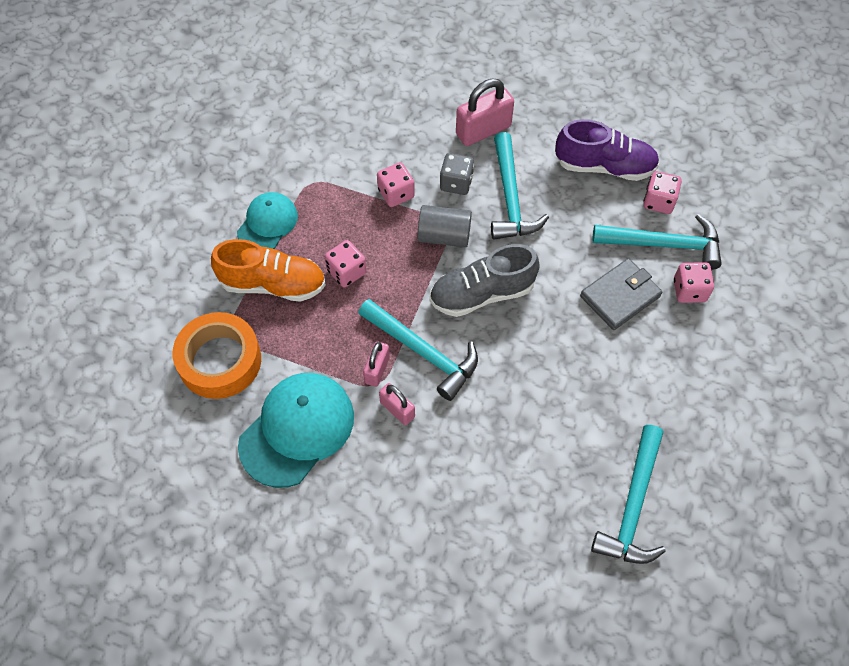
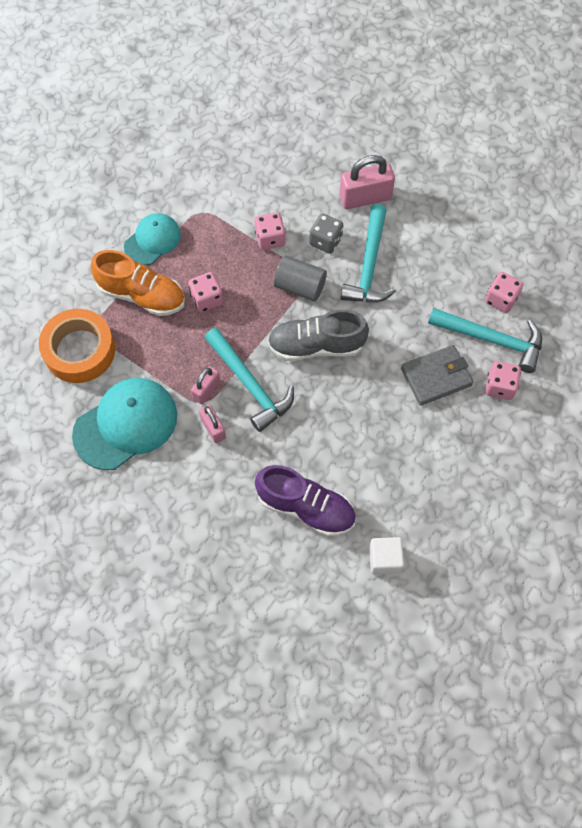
camera: 15 degrees right, 5 degrees up
(604, 166) = (463, 256): purple shoe -> purple shoe (306, 507)
(632, 506) = (384, 559): turquoise hammer -> white cube

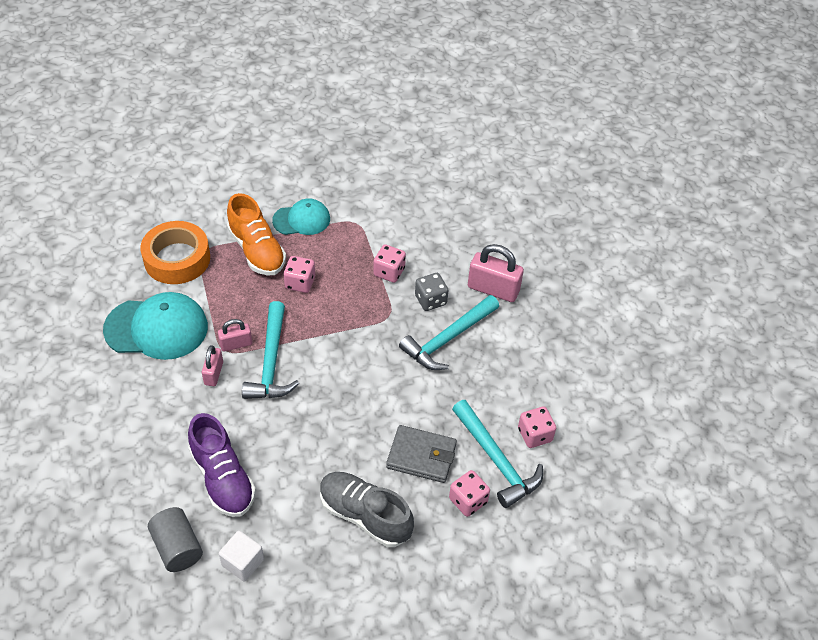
camera: 35 degrees right, 15 degrees down
(300, 286) = (378, 319): grey cylinder -> grey cylinder (177, 547)
(316, 346) = (348, 369): grey shoe -> grey shoe (365, 515)

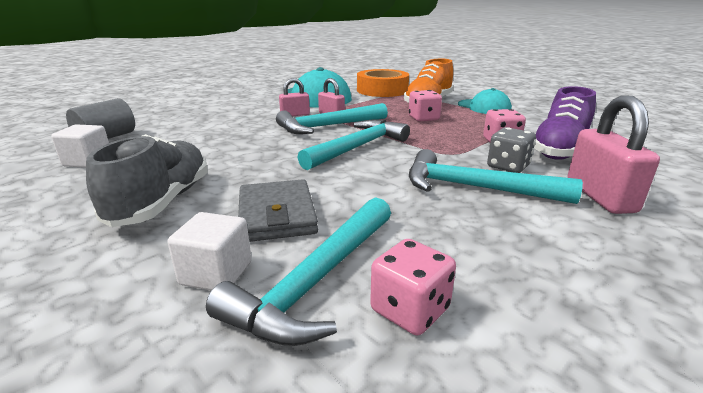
camera: 65 degrees right, 25 degrees down
(222, 478) = (188, 136): purple shoe -> purple shoe (559, 149)
(338, 364) = (358, 147): none -> turquoise hammer
(468, 500) = (216, 273): pink dice -> white cube

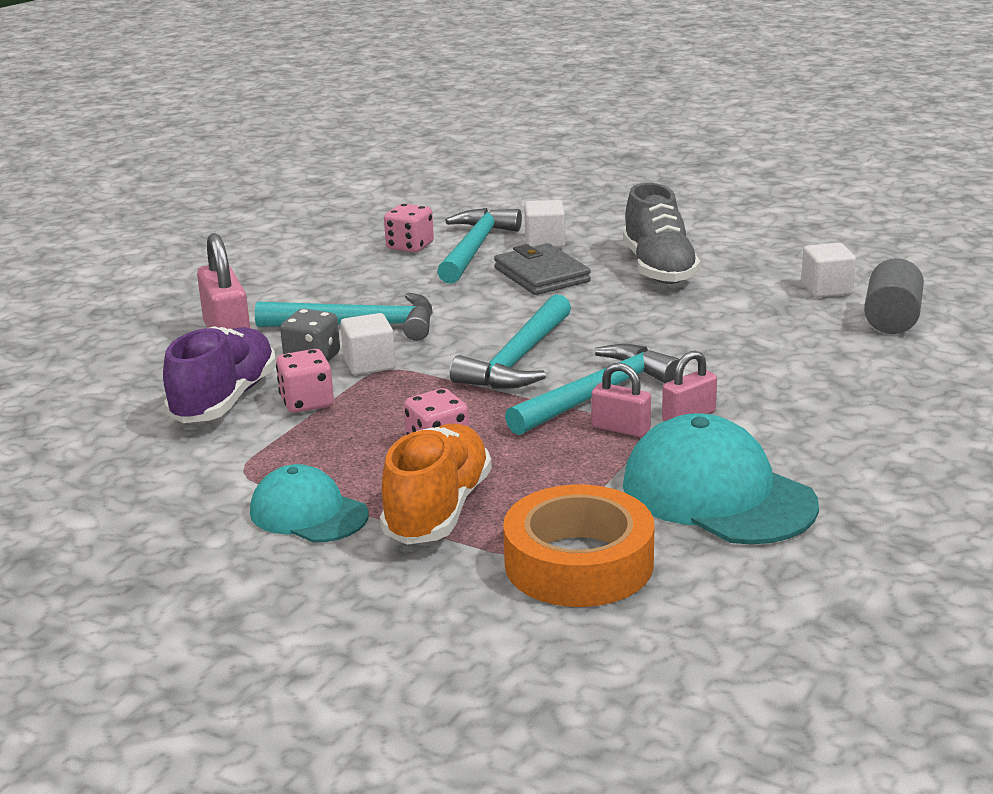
camera: 165 degrees right, 0 degrees up
(462, 157) = (369, 364): none -> white cube

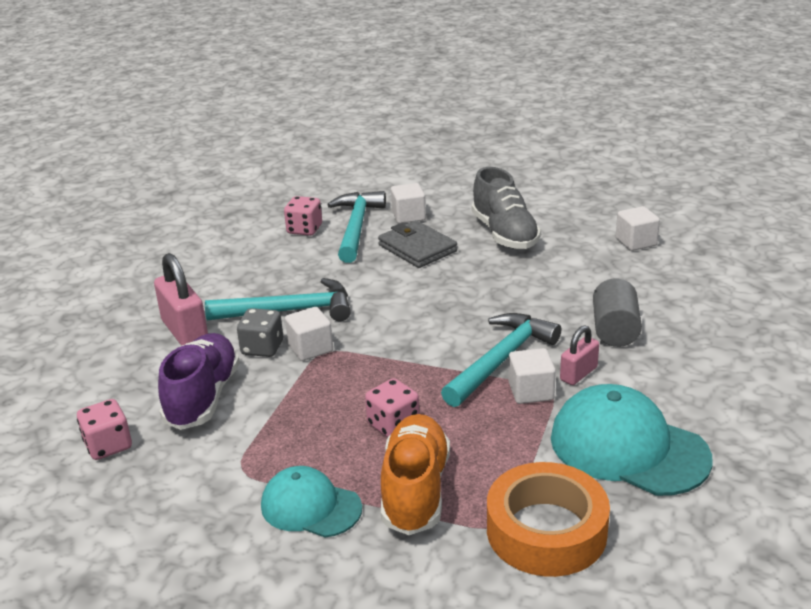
camera: 10 degrees left, 5 degrees up
(307, 402) = (272, 392): pink dice -> pink dice (108, 445)
(518, 359) = (427, 331): turquoise hammer -> none
(620, 428) = (531, 391): pink padlock -> white cube
(892, 320) = (694, 266): grey cylinder -> grey cylinder (615, 330)

